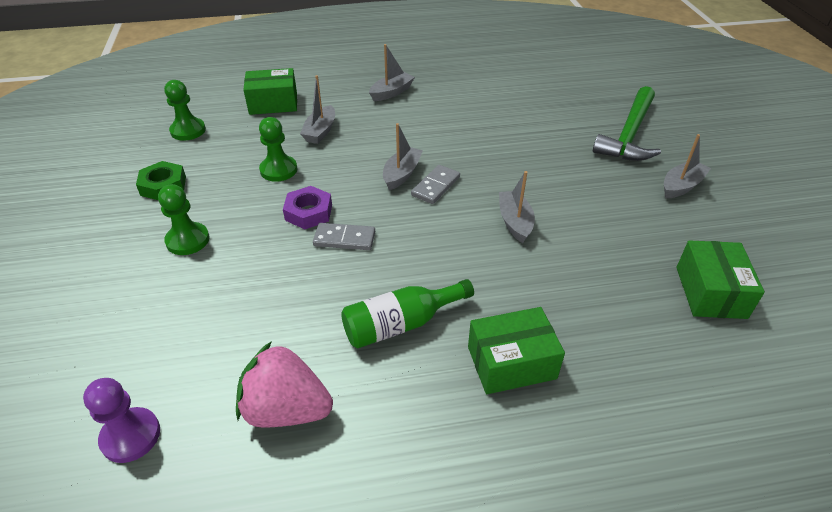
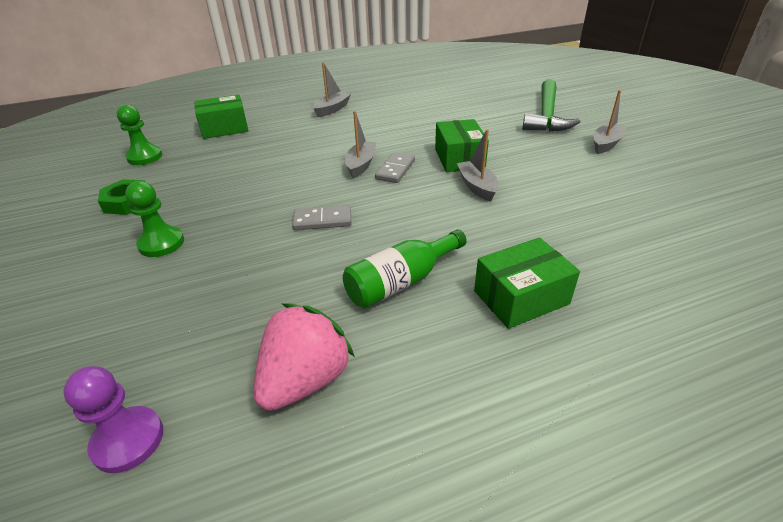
camera: 10 degrees left, 5 degrees down
(278, 170) = (242, 176): green pawn -> none
(286, 410) = (305, 380): pink strawberry -> pink strawberry turned 120 degrees clockwise
(308, 212) = (281, 204): purple nut -> none
(320, 131) = (275, 143): grey boat -> none
(710, 292) = (670, 214): green box -> green box (459, 158)

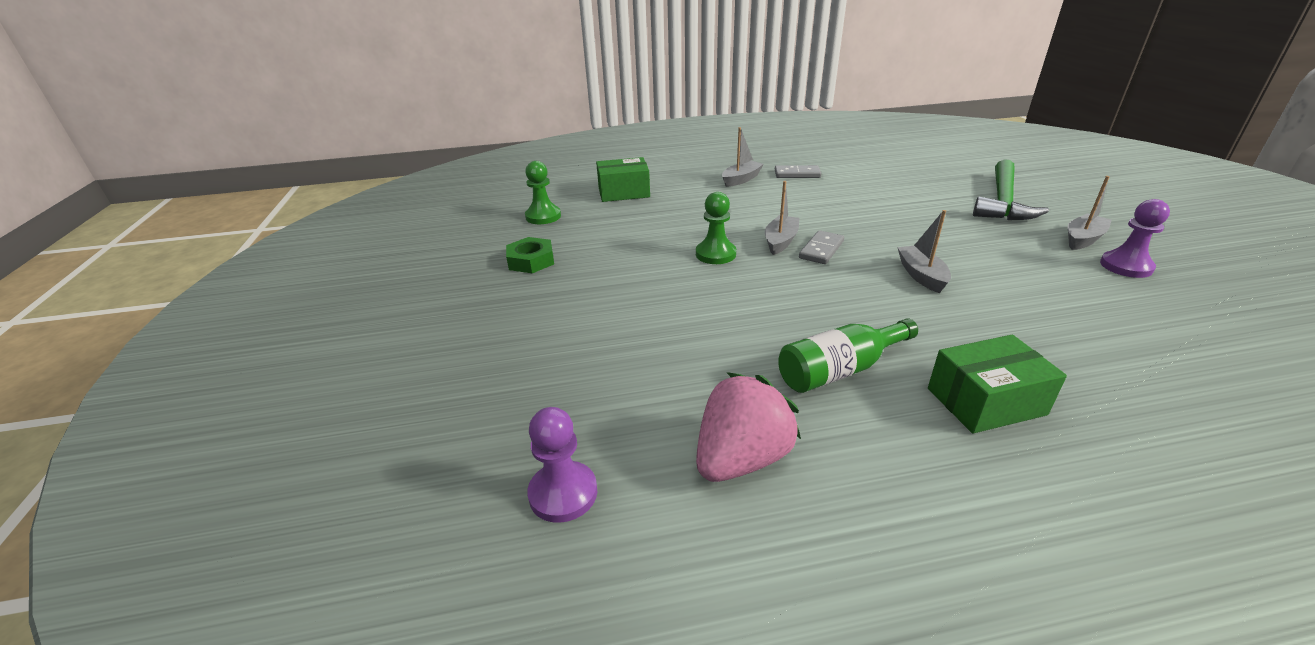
camera: 10 degrees right, 5 degrees down
(161, 243) = (572, 305): green pawn -> green pawn (715, 254)
(322, 220) = (743, 297): grey domino -> grey domino (797, 174)
(459, 158) = (896, 243): green box -> none
(637, 165) = (1126, 266): none -> purple pawn

